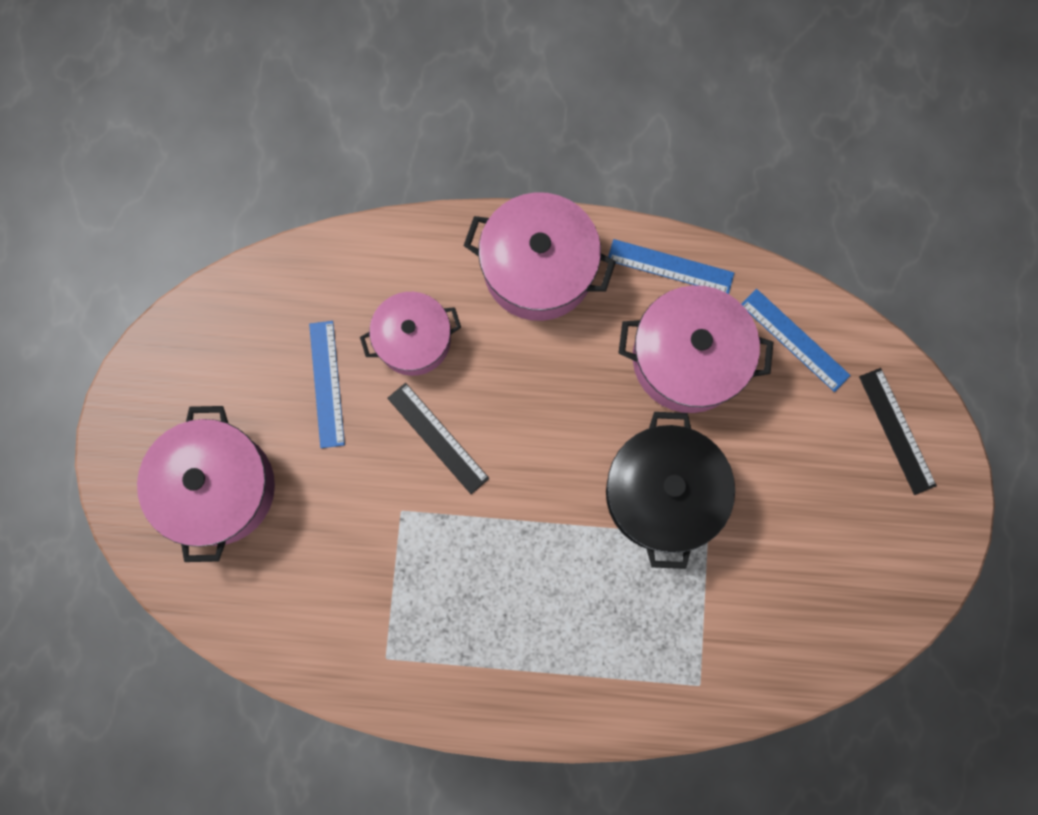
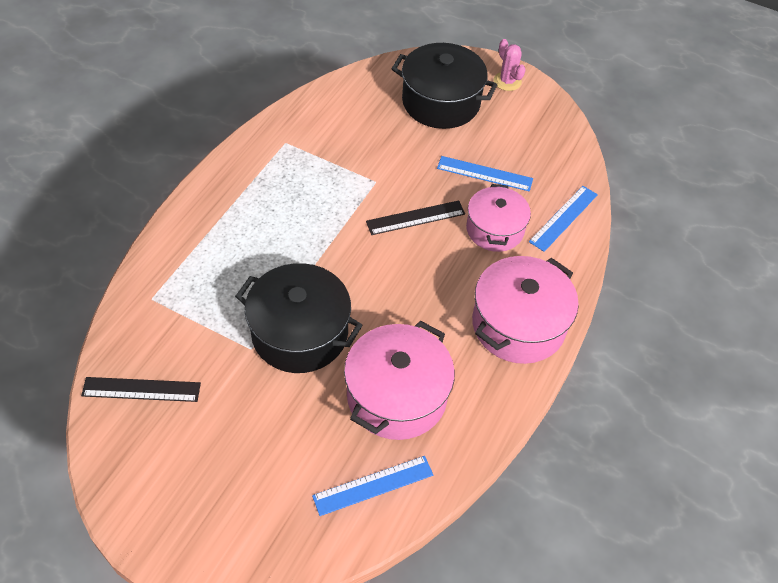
camera: 110 degrees right, 25 degrees down
(138, 416) = (507, 81): none -> pink cactus
(218, 488) = (441, 102): pink pot -> black pot
(670, 267) = (481, 417): blue ruler -> blue ruler (563, 218)
(897, 430) = (251, 531): black ruler -> black ruler (141, 389)

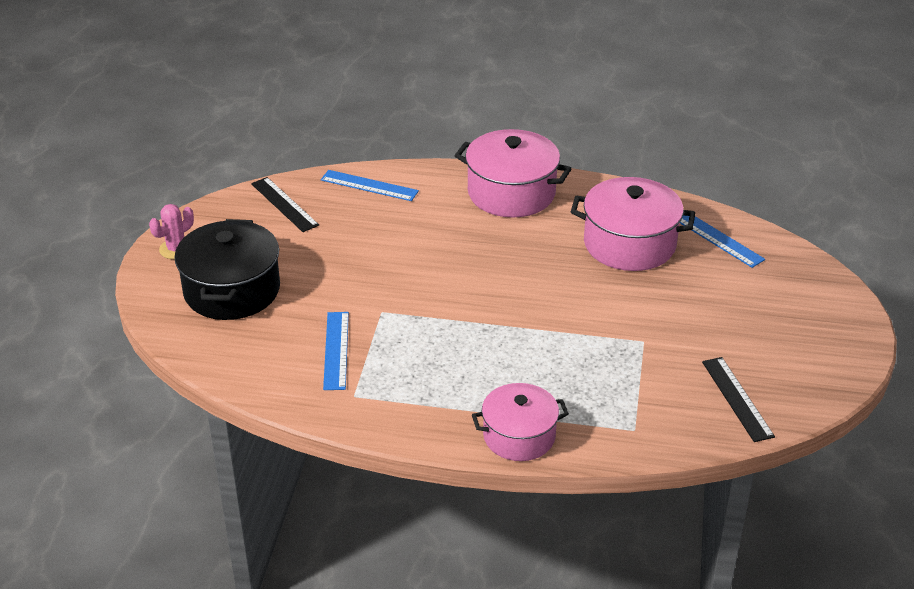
camera: 105 degrees left, 15 degrees down
(300, 333) = (605, 315): black pot -> none
(415, 218) = (419, 274): black ruler -> black ruler (284, 204)
(484, 173) = (333, 241): blue ruler -> blue ruler (336, 350)
(495, 229) = (407, 223): pink pot -> pink pot (519, 436)

